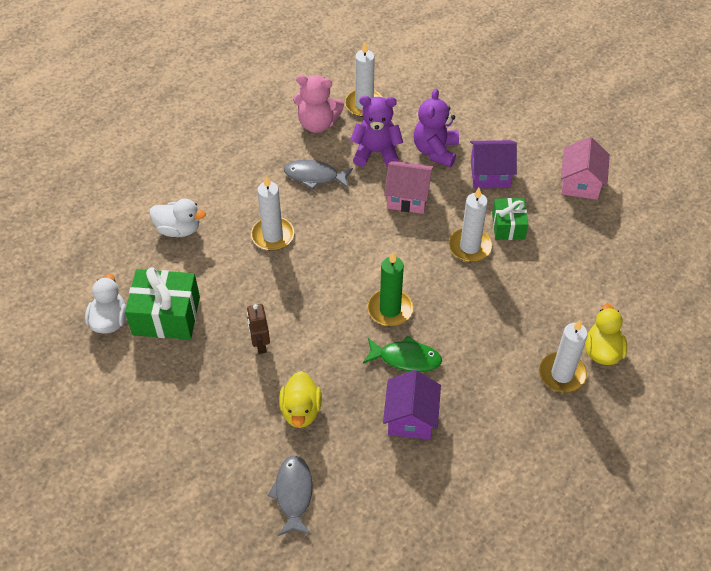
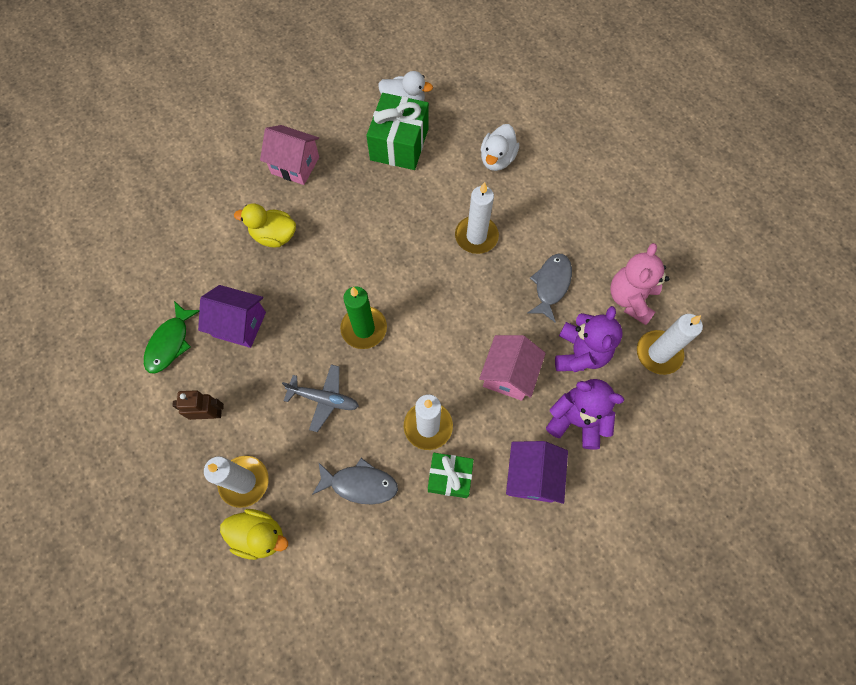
camera: 100 degrees right, 15 degrees up
(260, 344) = (351, 212): brown robot -> brown robot (209, 414)
(293, 494) = (198, 220): grey fish -> grey fish (360, 484)
(406, 358) = (304, 333): green fish -> green fish (170, 343)
(467, 328) = (324, 399): none -> grey plane
(580, 183) = (503, 589): pink house -> pink house (295, 165)

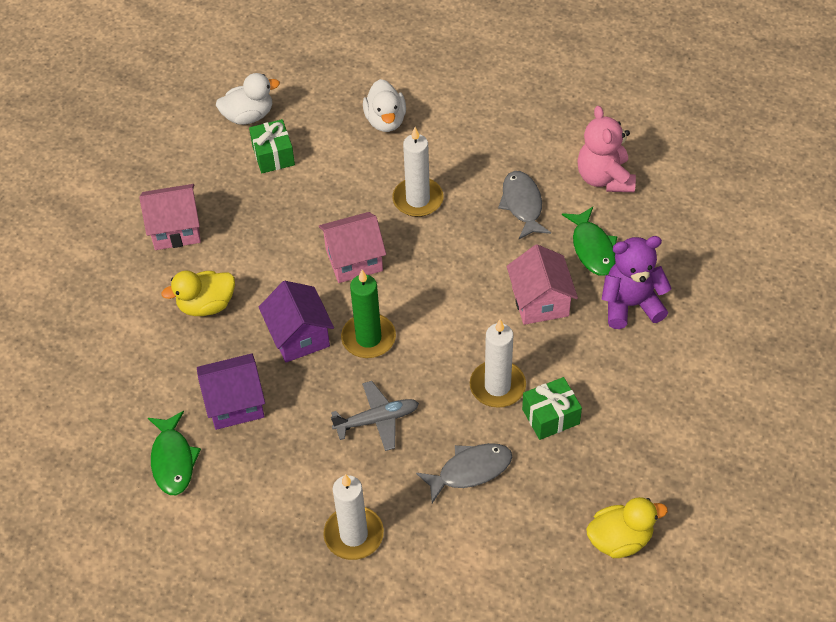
camera: 30 degrees left, 15 degrees down
(209, 414) = (269, 498): brown robot -> none
(259, 535) = (406, 570): yellow duck -> yellow duck (620, 539)
(397, 259) = (354, 260): none -> pink house
(399, 144) = (273, 155): green gift -> green gift, size x0.61
(532, 476) = (625, 373): purple house -> purple house (299, 336)
(580, 353) = (592, 248): purple teddy bear -> green fish
(658, 353) = (663, 210): white candle -> none

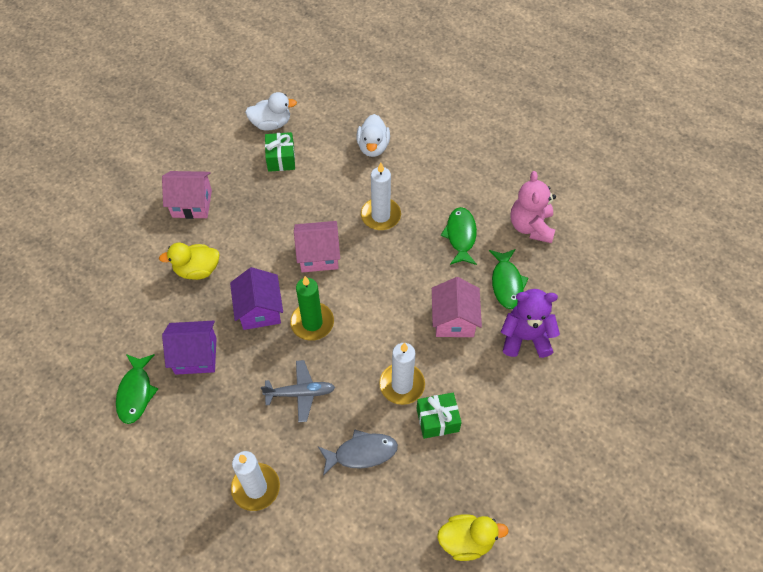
camera: 10 degrees right, 5 degrees up
(522, 204) = (460, 236): grey fish -> green fish

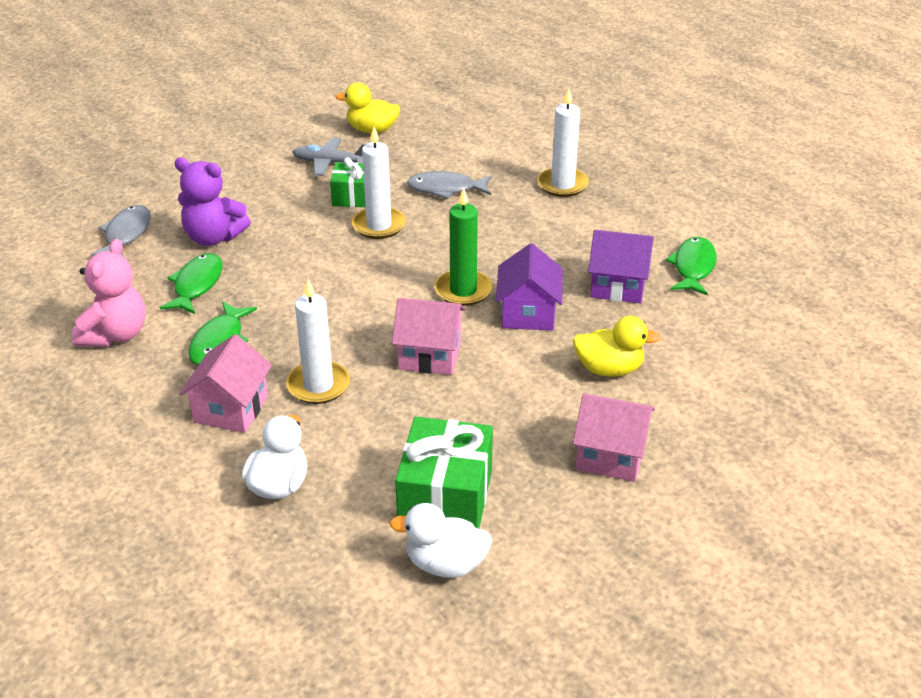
camera: 165 degrees left, 20 degrees down
(281, 158) = (445, 497): green gift -> green gift, size x1.64
(300, 393) = (497, 237): grey plane -> grey plane (329, 163)
(454, 320) = (286, 265): pink house -> pink house (231, 409)
(594, 325) = (126, 234): none -> grey fish

